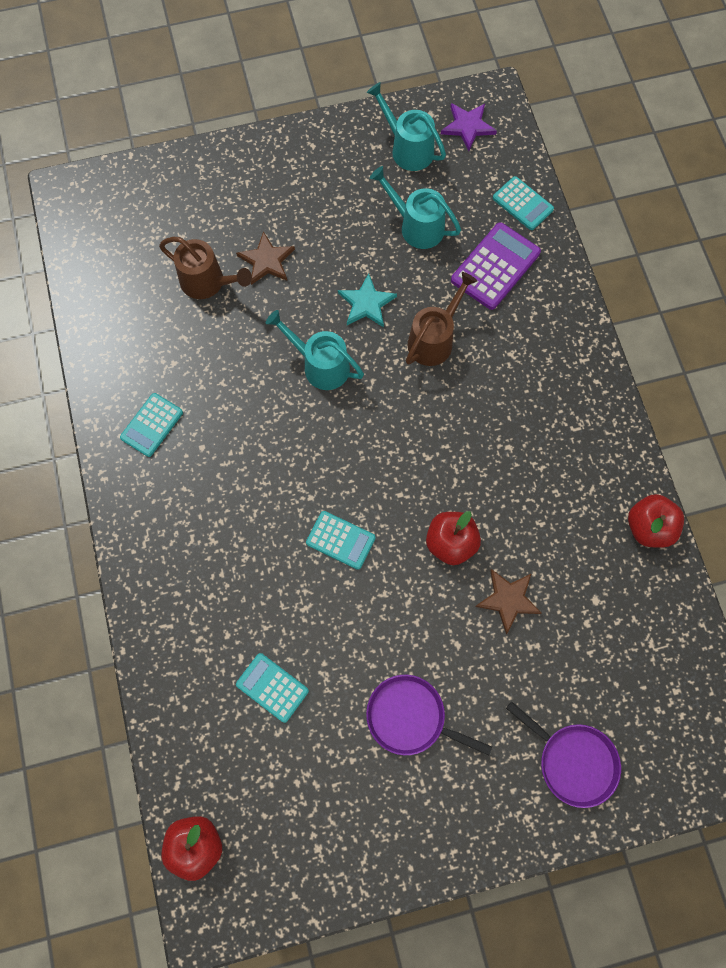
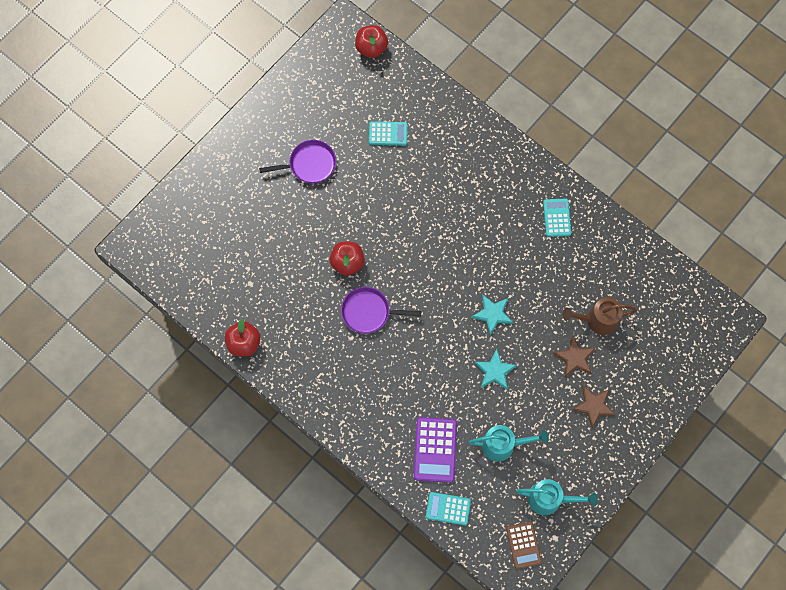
camera: 145 degrees right, 0 degrees up
(320, 365) = (492, 314): turquoise watering can -> turquoise star
(340, 540) = (407, 225): turquoise calculator -> none
(434, 339) = (438, 375): brown watering can -> none
(468, 126) = (523, 545): purple star -> brown calculator
(508, 599) = (297, 253): brown star -> brown star (593, 406)
(573, 761) = (215, 196): purple pan -> purple pan (369, 312)

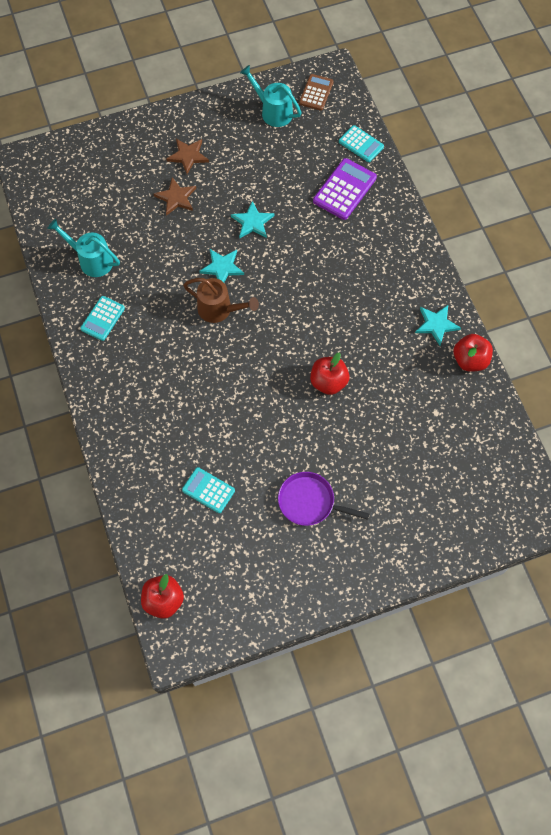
camera: 150 degrees left, 5 degrees down
(287, 360) = (436, 324): none -> turquoise star
(369, 312) = (335, 327): purple pan -> none
(503, 444) = (284, 165): turquoise watering can -> turquoise watering can (91, 260)
(597, 320) = (134, 216): brown watering can -> brown watering can (219, 310)

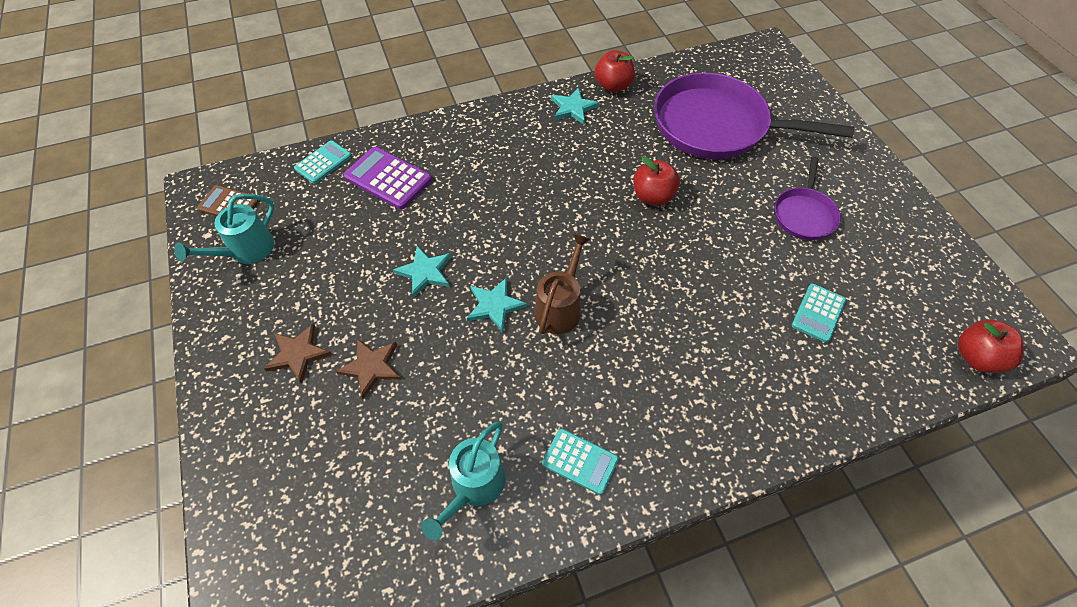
camera: 90 degrees left, 10 degrees down
(418, 446) = (716, 126): none -> purple pan

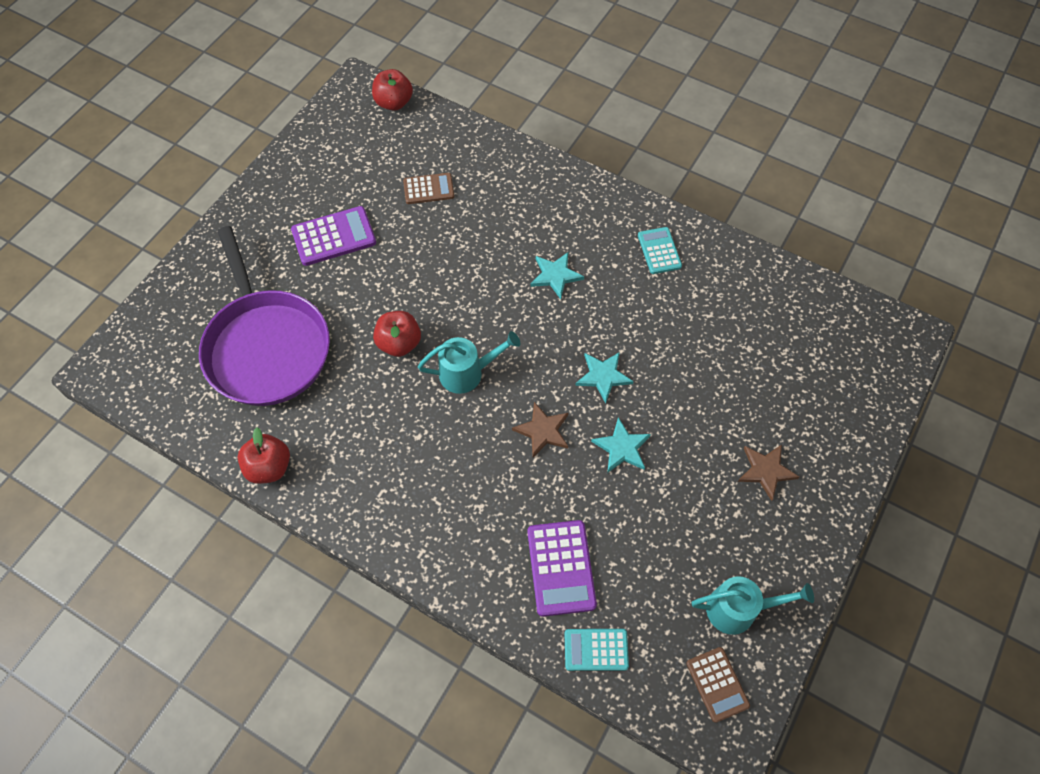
camera: 130 degrees left, 5 degrees up
(371, 367) = (724, 413): brown star -> brown star (542, 431)
(473, 487) = (729, 291): turquoise watering can -> turquoise watering can (468, 372)
(560, 307) = (564, 334): brown watering can -> none
(573, 108) = (332, 480): turquoise star -> turquoise star (555, 275)
(804, 214) = (334, 237): purple pan -> purple calculator
(818, 313) = (428, 189): turquoise calculator -> brown calculator

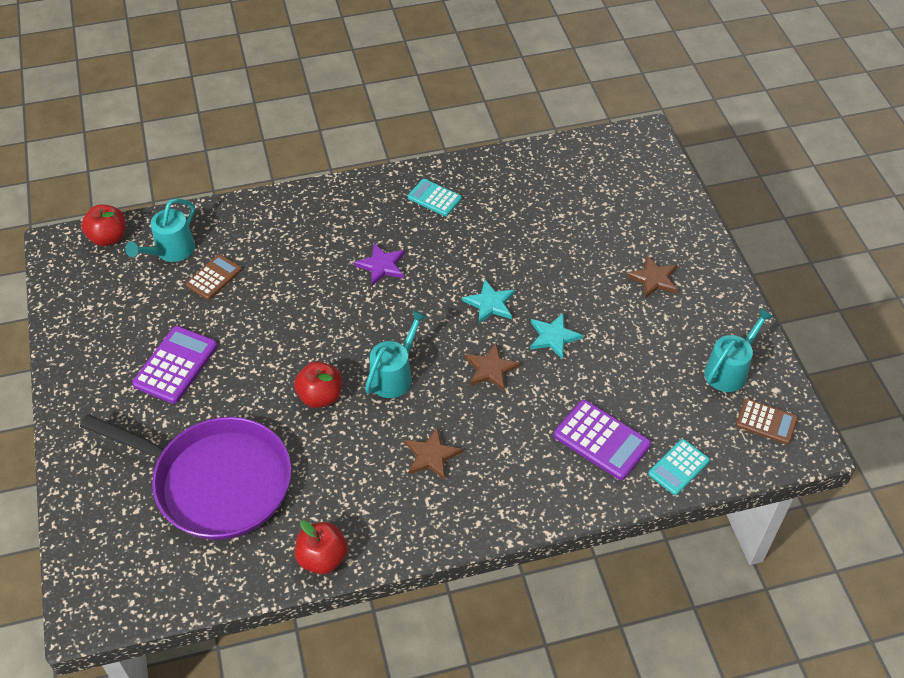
camera: 45 degrees left, 10 degrees down
(422, 145) = (171, 251): none -> turquoise watering can
(423, 460) = (431, 455): none -> brown star
(555, 275) = (381, 265): turquoise star -> purple star

